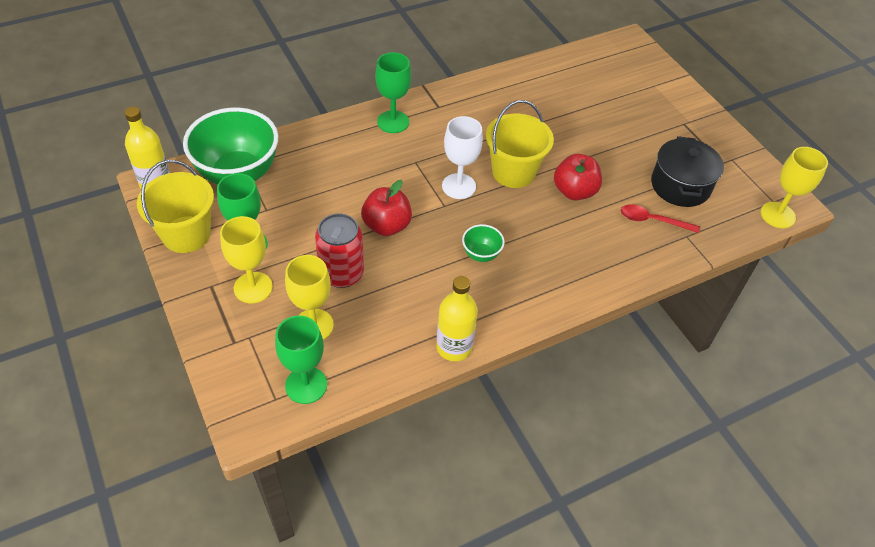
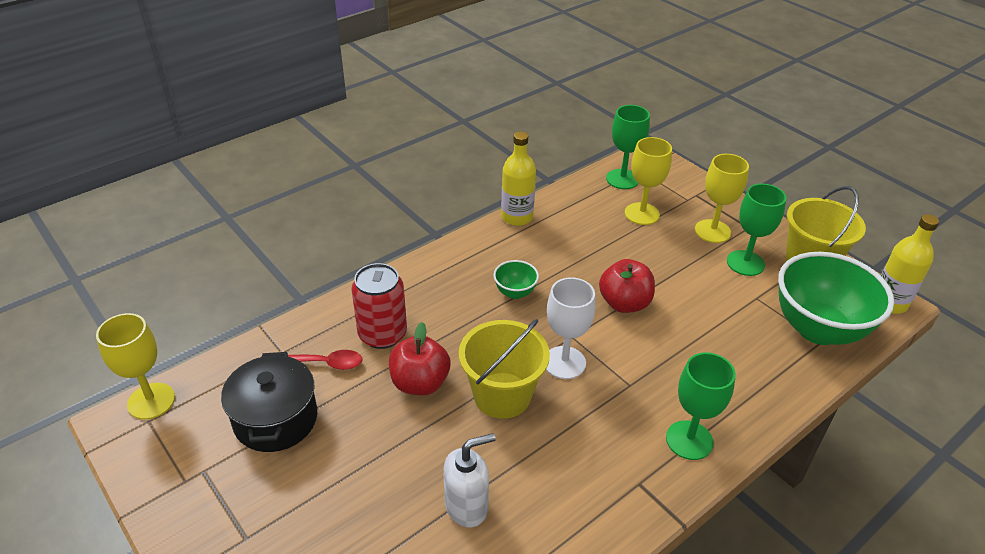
camera: 170 degrees right, 10 degrees down
(341, 273) = (643, 254): red can -> red can (382, 334)
(550, 114) = (467, 506): none -> white soap dispenser

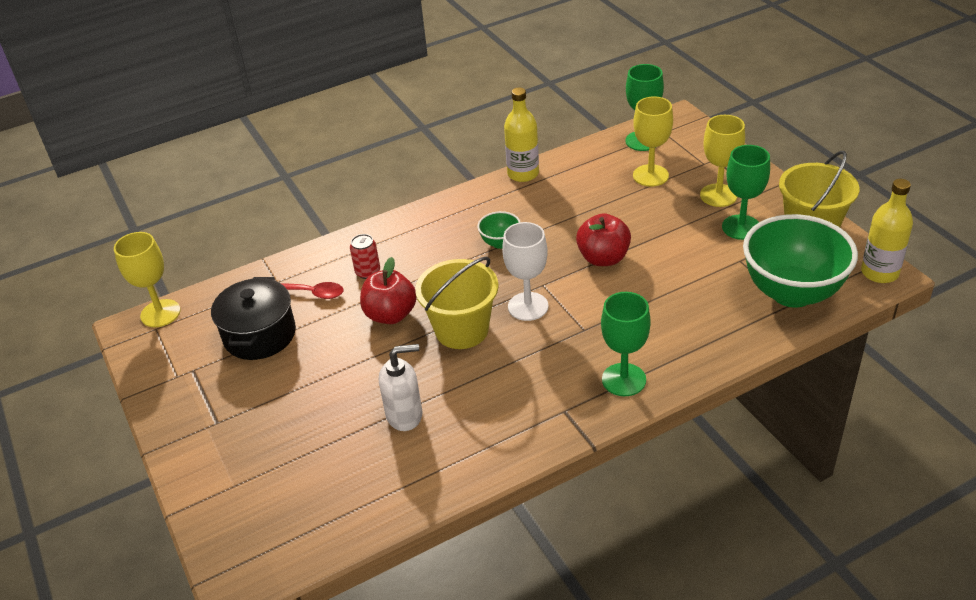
camera: 15 degrees right, 0 degrees up
(382, 334) = (368, 272): red can -> red can, size x0.57

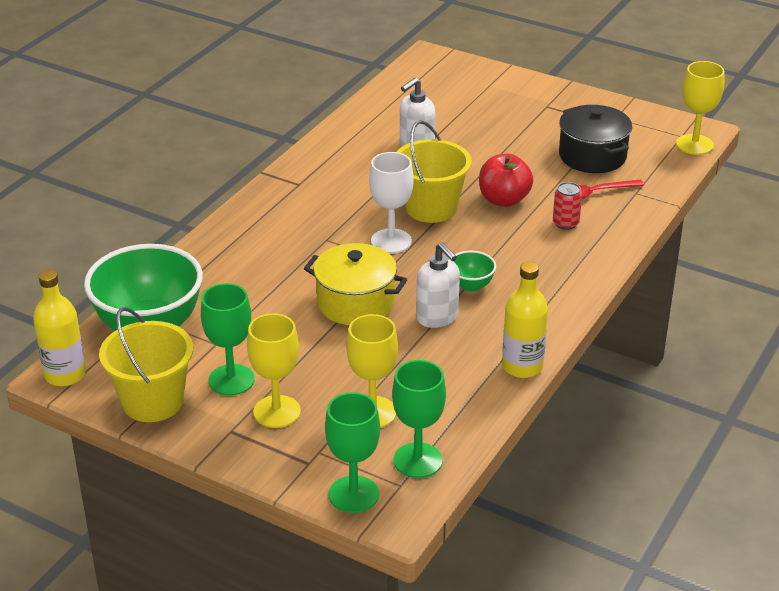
camera: 145 degrees right, 5 degrees down
(549, 226) = (437, 317): none -> white soap dispenser
(603, 258) = (355, 303): red apple -> yellow pot
(624, 380) = (266, 215): green goblet -> green goblet (353, 494)

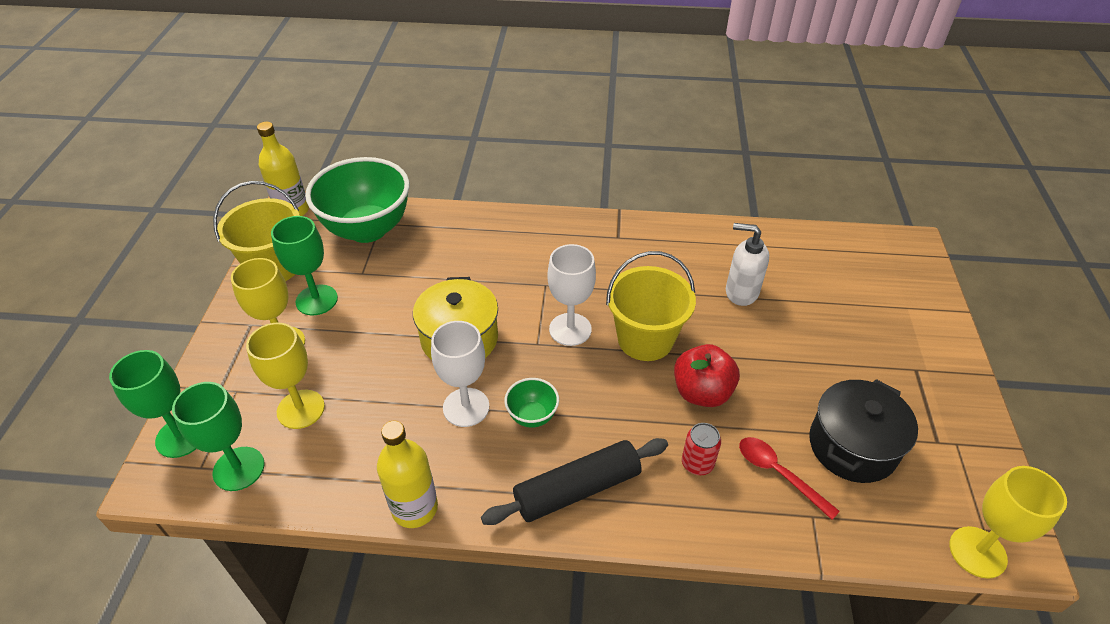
camera: 65 degrees right, 10 degrees up
(437, 317) = (466, 407): white soap dispenser -> white goblet
(554, 283) = (577, 489): none -> black rolling pin

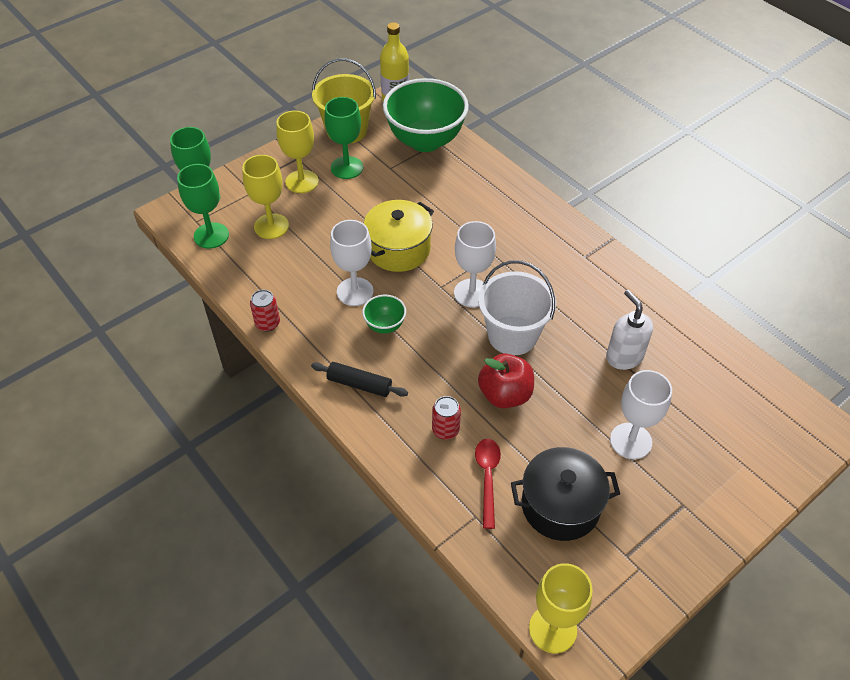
camera: 45 degrees right, 5 degrees up
(414, 508) = (267, 323): yellow bottle -> red can
(577, 489) = (359, 384): black rolling pin -> black rolling pin, size x0.64
(645, 339) = (512, 335): yellow bucket -> white bucket
(827, 352) = (631, 441): none -> white goblet

